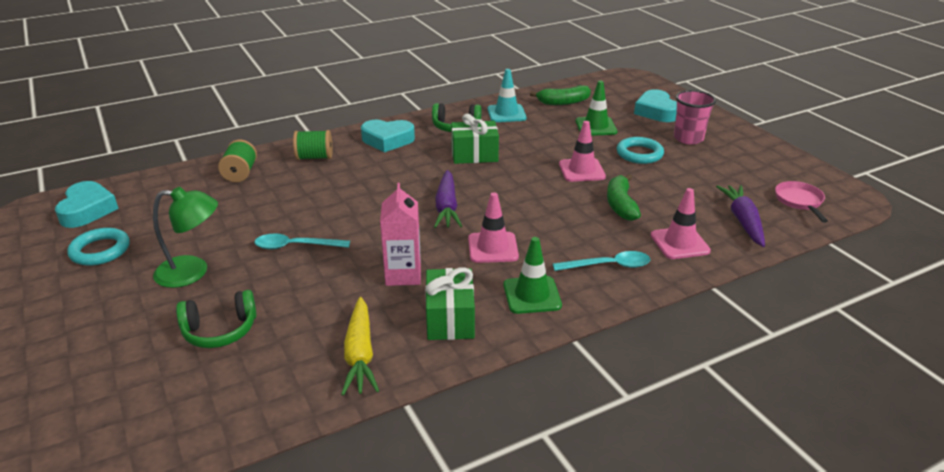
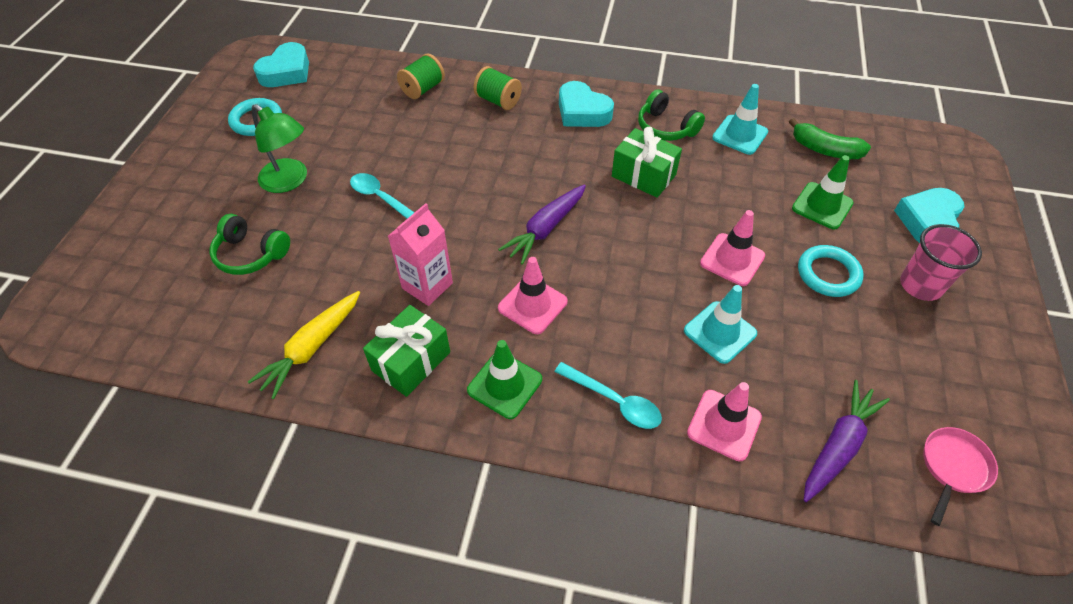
camera: 40 degrees right, 20 degrees up
(620, 205) = (720, 332): green banana -> turquoise traffic cone

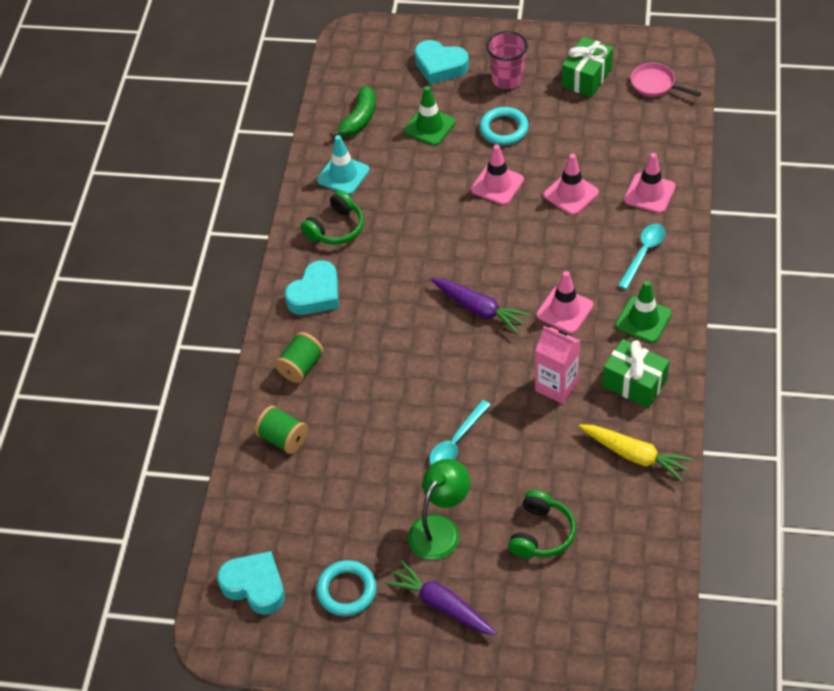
camera: 90 degrees left, 0 degrees up
(643, 175) = (404, 243): green gift -> green gift (586, 77)
(720, 332) = (571, 194): turquoise traffic cone -> pink traffic cone
(838, 446) = (652, 136): purple carrot -> purple carrot (441, 605)

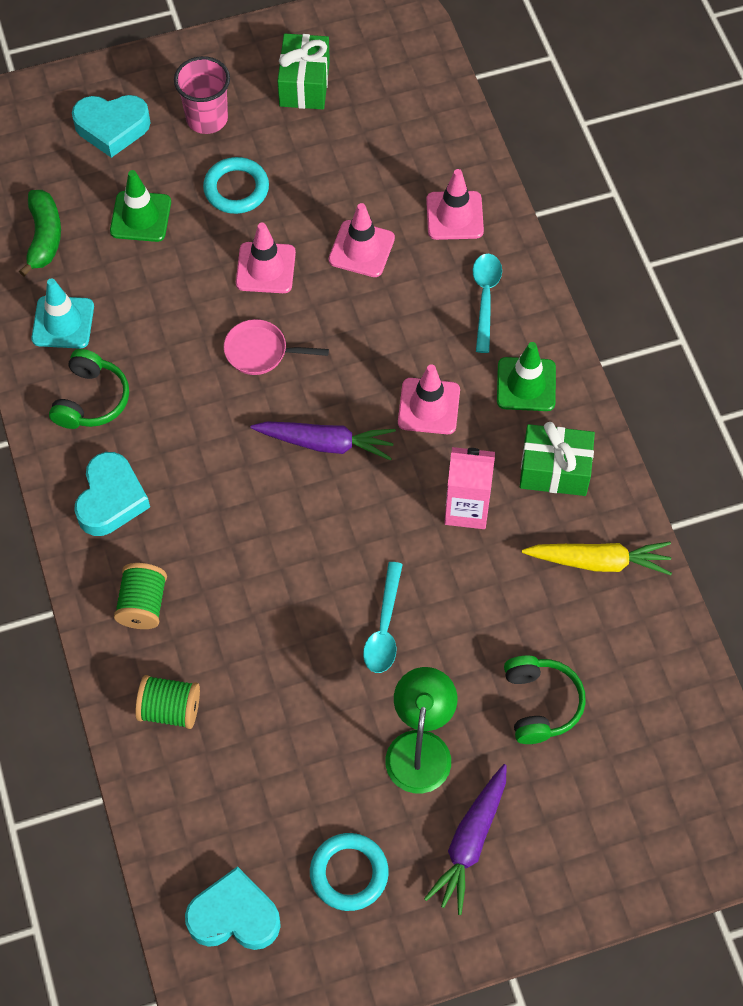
camera: 30 degrees left, 10 degrees up
(441, 605) = (470, 842): purple carrot -> purple carrot turned 75 degrees counterclockwise
(655, 84) = (392, 66): pink pan -> pink pan (260, 351)

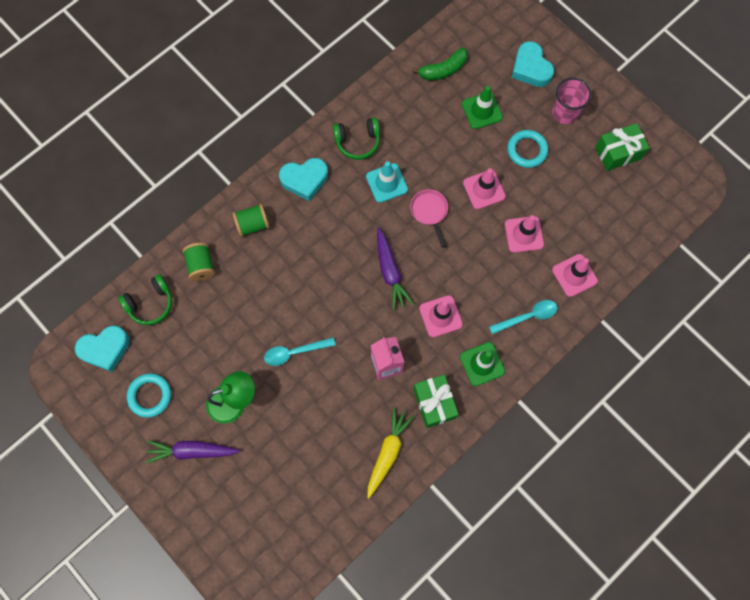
camera: 65 degrees right, 10 degrees up
(63, 322) = (396, 105): turquoise traffic cone -> turquoise traffic cone (386, 183)
(234, 916) = (105, 349): turquoise heart -> turquoise heart turned 90 degrees clockwise
(540, 704) = (286, 455): green headphones -> green headphones (150, 303)
(599, 562) = (388, 452): yellow carrot -> yellow carrot turned 135 degrees counterclockwise

